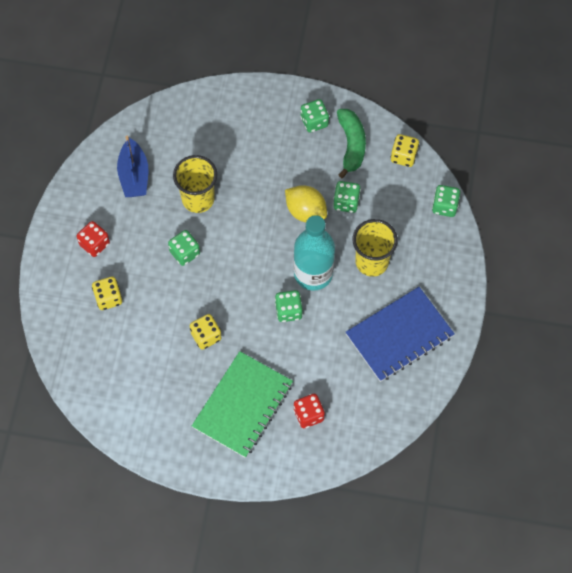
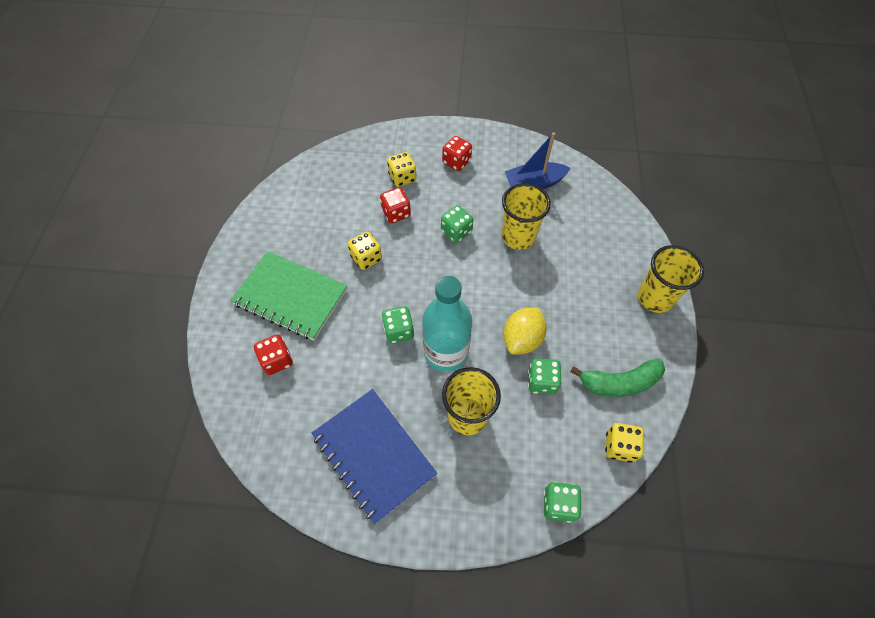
camera: 85 degrees right, 5 degrees down
(154, 306) = (396, 213): none -> red dice
(276, 101) = (655, 298): none -> yellow cup
(314, 122) = (639, 339): green dice -> none

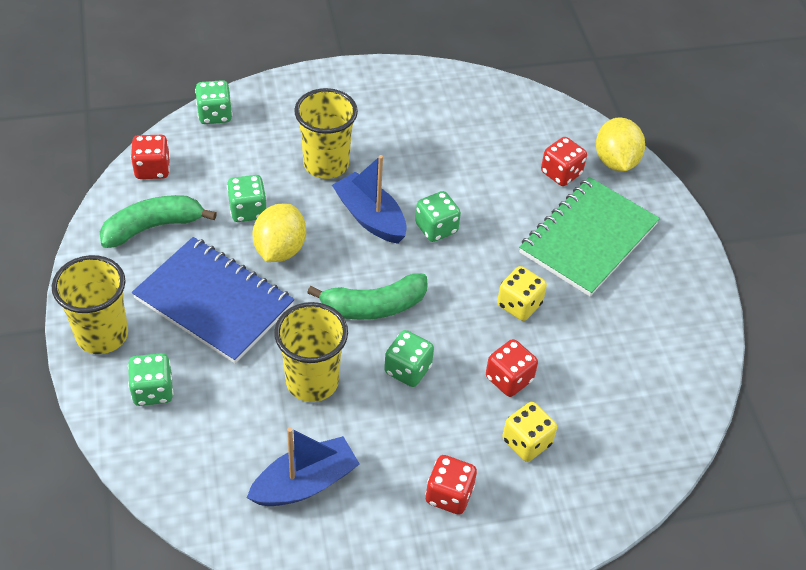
camera: 160 degrees right, 10 degrees down
(226, 362) = (615, 161): none -> yellow lemon
(291, 296) = (588, 239): green notebook -> green notebook turned 60 degrees counterclockwise
(374, 455) = (413, 117): blue notebook -> blue notebook (214, 302)
(446, 352) = (370, 217): turquoise bottle -> blue boat
(465, 278) = (374, 306): none -> green banana
(619, 253) = (153, 390): none -> green dice
(619, 446) = (152, 169): yellow dice -> red dice

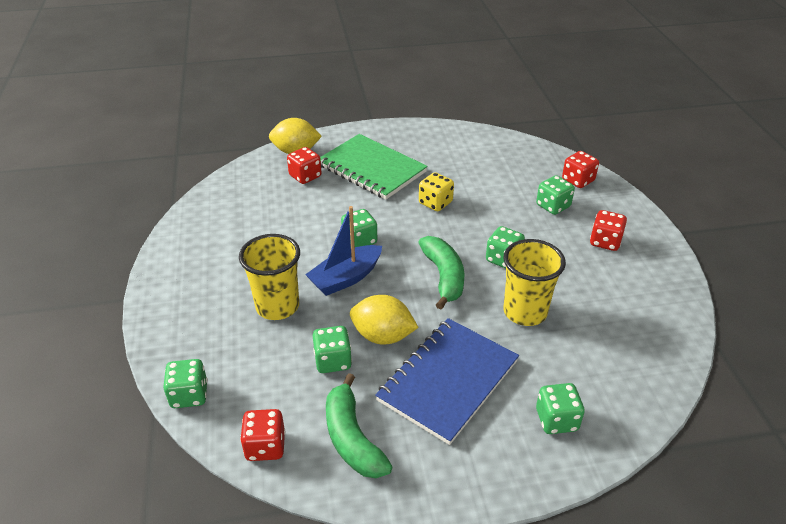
camera: 85 degrees left, 10 degrees down
(102, 335) = (498, 469): yellow cup -> none
(305, 483) = (620, 314): blue boat -> none
(509, 379) = (502, 211): red dice -> red dice (578, 180)
(526, 442) = (553, 206): yellow dice -> green dice

